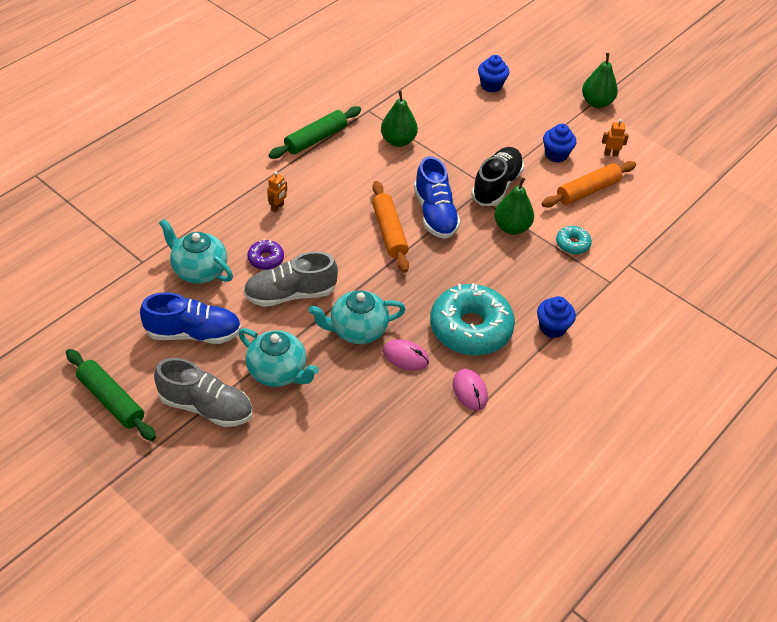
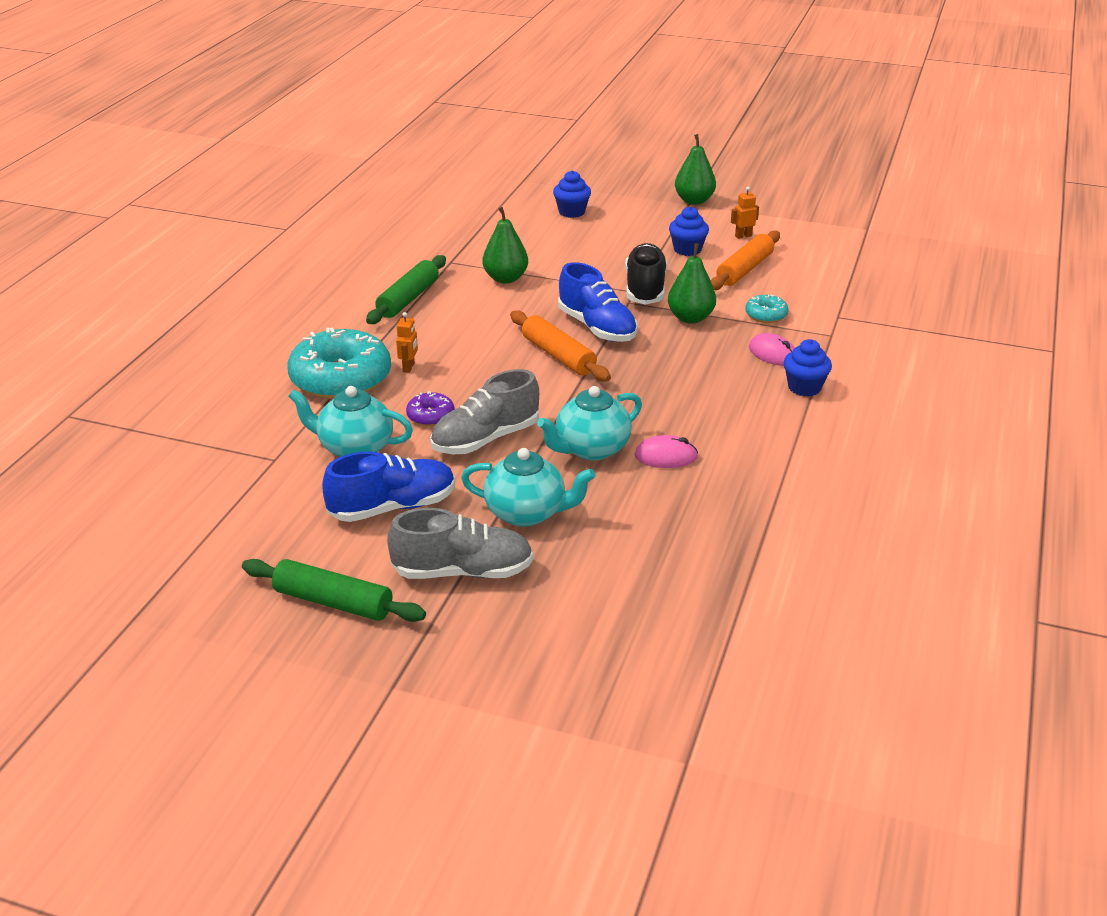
camera: 20 degrees left, 15 degrees down
(470, 328) = (717, 412): turquoise donut -> turquoise donut (341, 379)
(470, 391) = (762, 465): pink mouse -> pink mouse (773, 354)

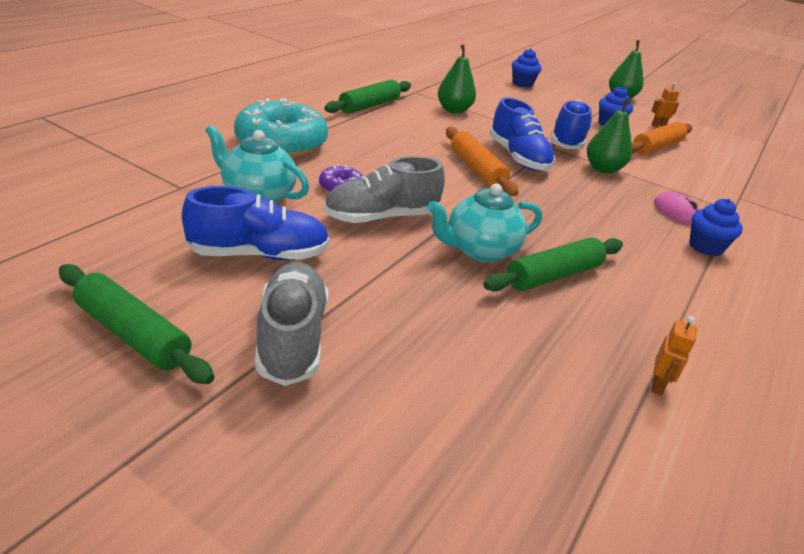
camera: 10 degrees right, 0 degrees up
(409, 367) = (343, 149): orange robot -> orange robot (658, 385)
(462, 571) = (292, 338): grey shoe -> grey shoe turned 105 degrees counterclockwise
(527, 513) = (390, 294): turquoise teapot -> none
(645, 289) = (567, 141): black shoe -> blue shoe
(666, 456) = (553, 275): pink mouse -> green rolling pin
(766, 315) = (672, 182): turquoise donut -> none

